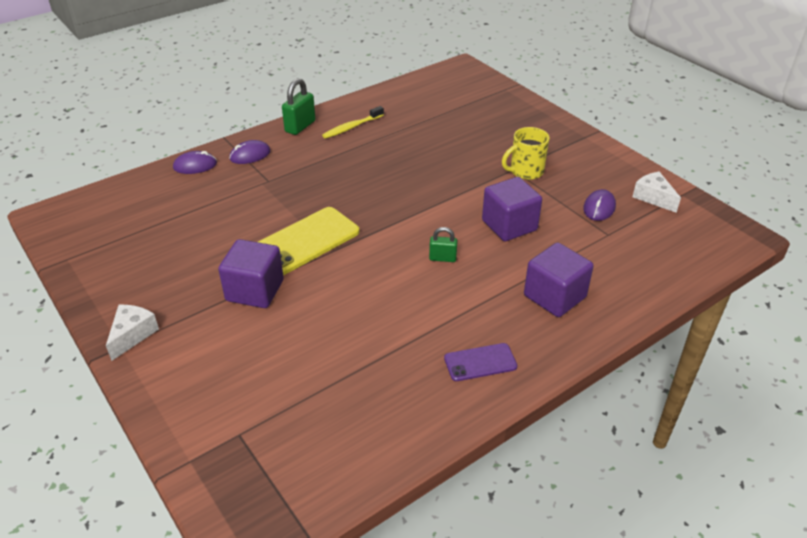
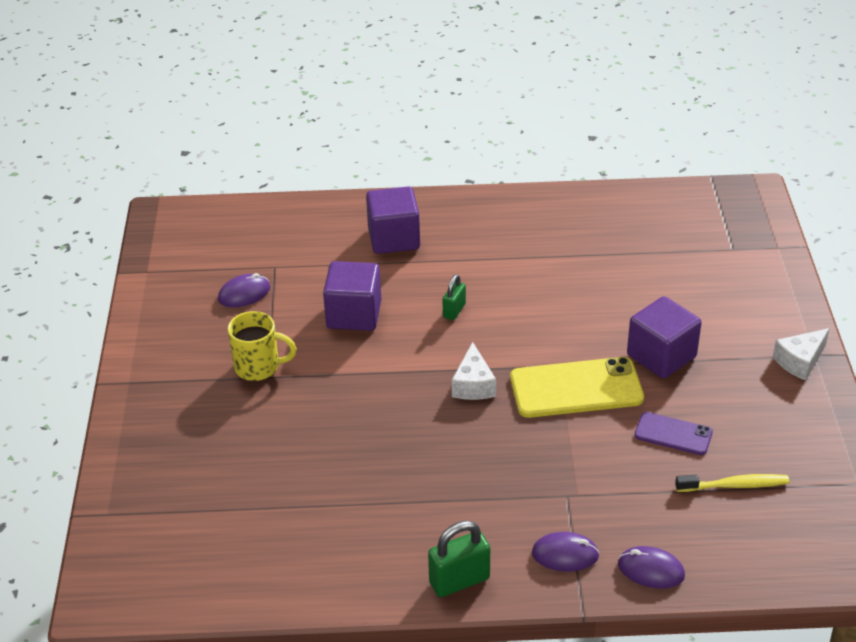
camera: 145 degrees left, 0 degrees up
(352, 127) = (389, 542): yellow toothbrush -> yellow toothbrush (735, 485)
(442, 258) = (454, 311): green padlock -> green padlock turned 75 degrees clockwise
(480, 362) = (509, 220): purple phone -> purple phone (673, 434)
(653, 197) = (178, 280): white cheese -> white cheese (473, 385)

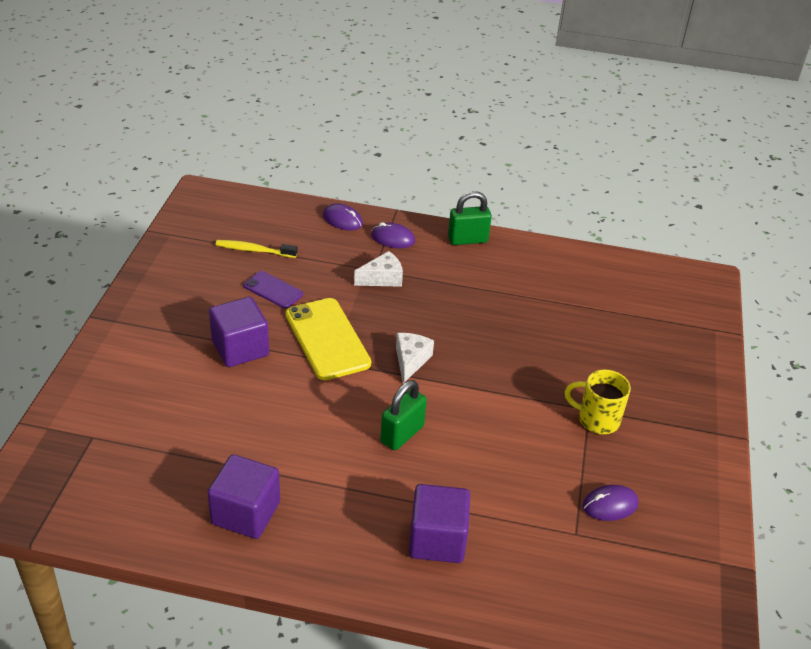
camera: 170 degrees left, 0 degrees up
(354, 314) = (500, 453): purple cube -> purple cube (246, 513)
(454, 311) = (402, 434): green padlock -> green padlock, size x1.62
(576, 388) = (327, 339): yellow phone -> yellow phone turned 60 degrees clockwise
(800, 361) = (131, 318): white cheese -> white cheese (382, 278)

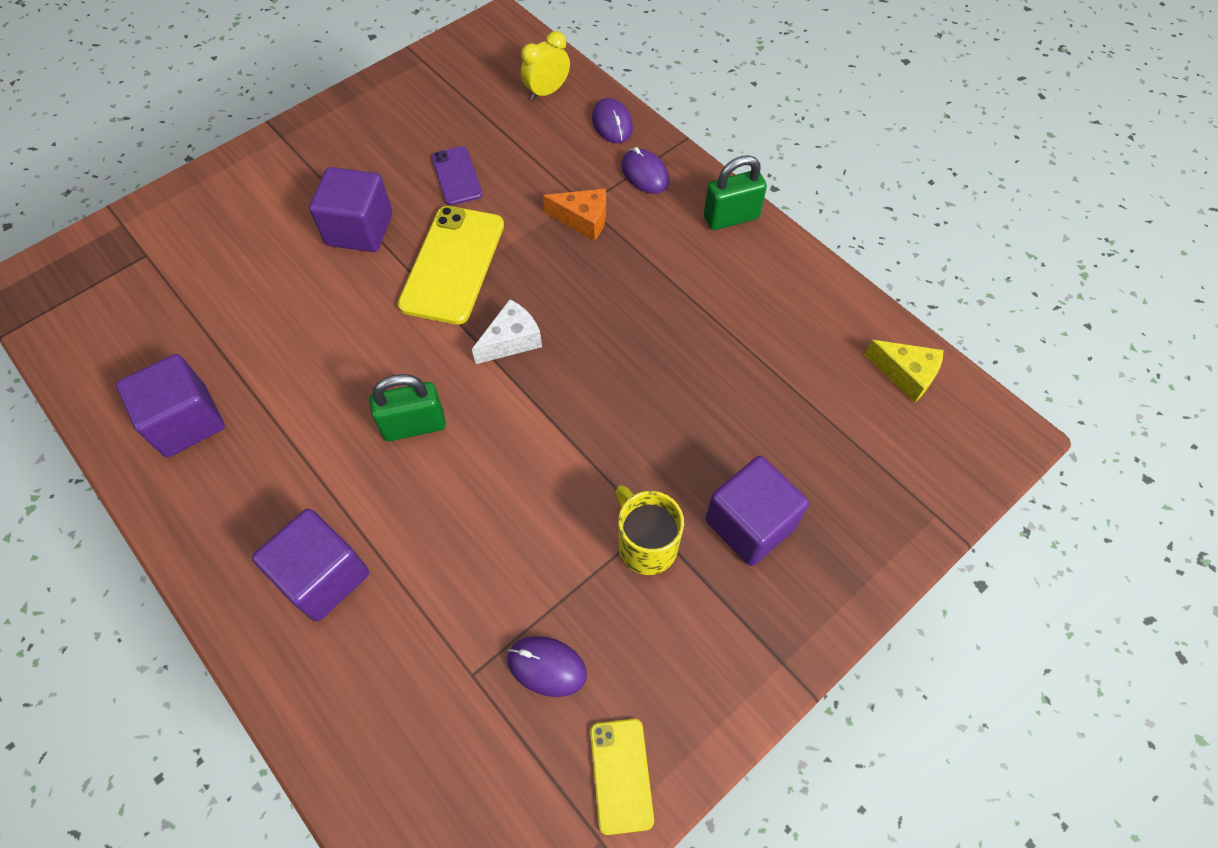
camera: 40 degrees right, 20 degrees up
(254, 250) = (484, 118): yellow toothbrush -> none
(280, 219) = (547, 92): none -> yellow clock
(382, 278) = (583, 220): white cheese -> orange cheese
(467, 240) = (731, 217): green padlock -> green padlock turned 45 degrees counterclockwise
(636, 274) = (905, 374): none -> yellow cheese
(636, 381) = (750, 524): none -> purple cube
(699, 528) = (621, 775): none -> yellow phone

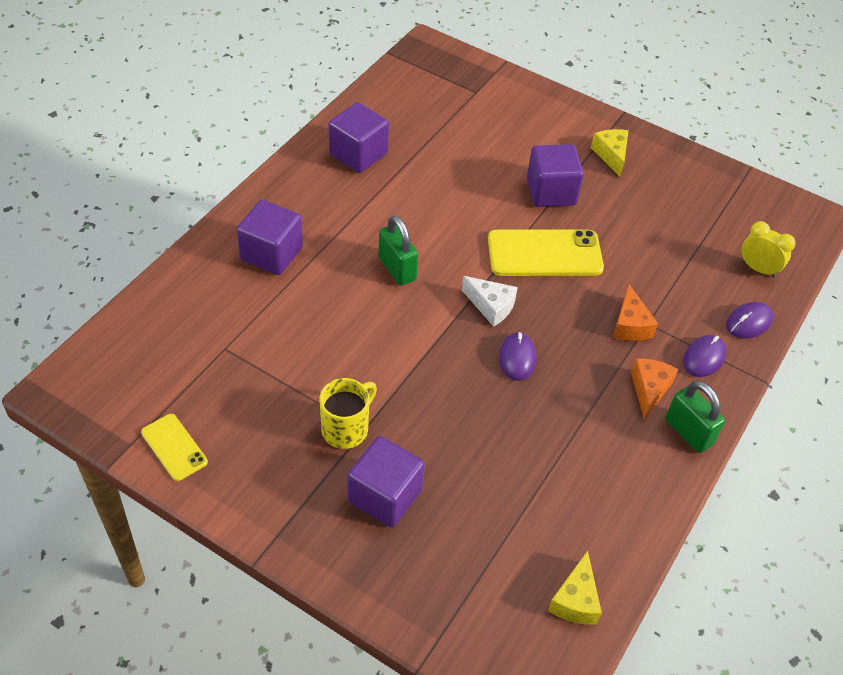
camera: 70 degrees right, 10 degrees down
(330, 155) = (611, 155): none -> yellow cheese
(456, 176) = (632, 233): purple phone -> none
(547, 666) = (239, 388): purple mouse -> purple mouse (517, 358)
(621, 775) = (174, 447): yellow phone -> yellow phone turned 75 degrees clockwise
(671, 231) = (649, 390): none -> orange cheese

